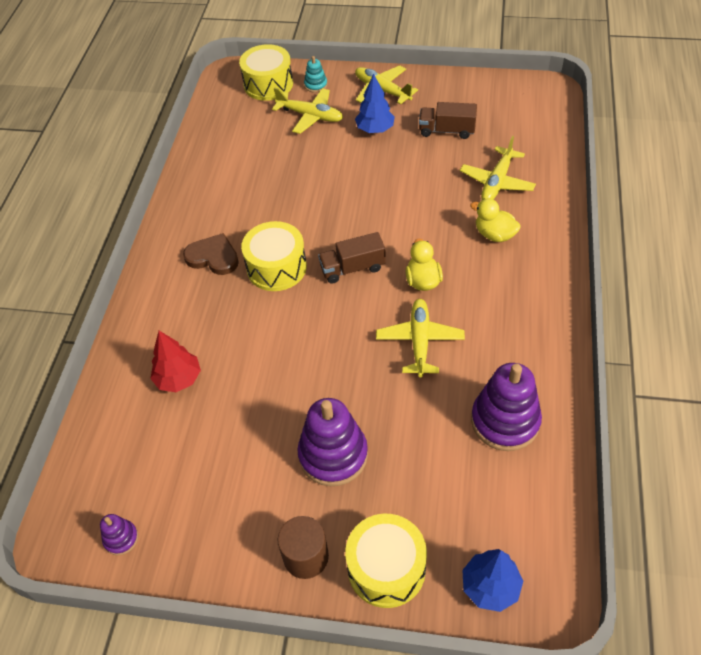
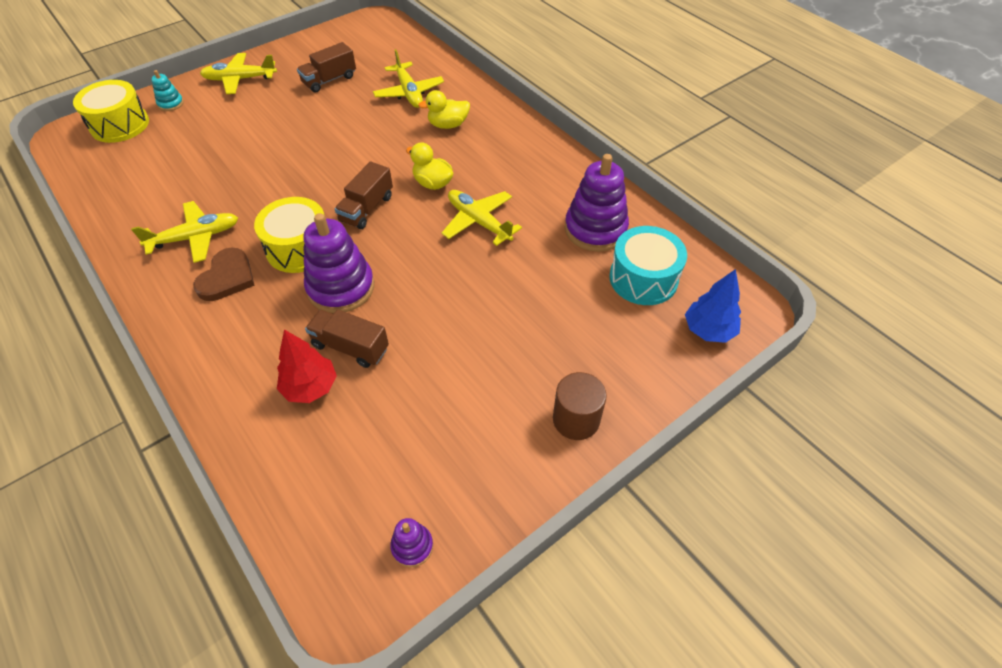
camera: 50 degrees left, 0 degrees up
(213, 257) = (227, 277): brown heart -> brown heart turned 135 degrees clockwise
(229, 370) = (350, 347): none -> brown truck
(311, 116) = (194, 127): yellow plane -> yellow plane (195, 237)
(333, 455) = (510, 338): purple stacking toy -> purple stacking toy (341, 287)
(375, 129) = (267, 108): blue tree -> none
(386, 568) = (637, 377): yellow drum -> none
(491, 496) = (643, 278): none -> turquoise drum

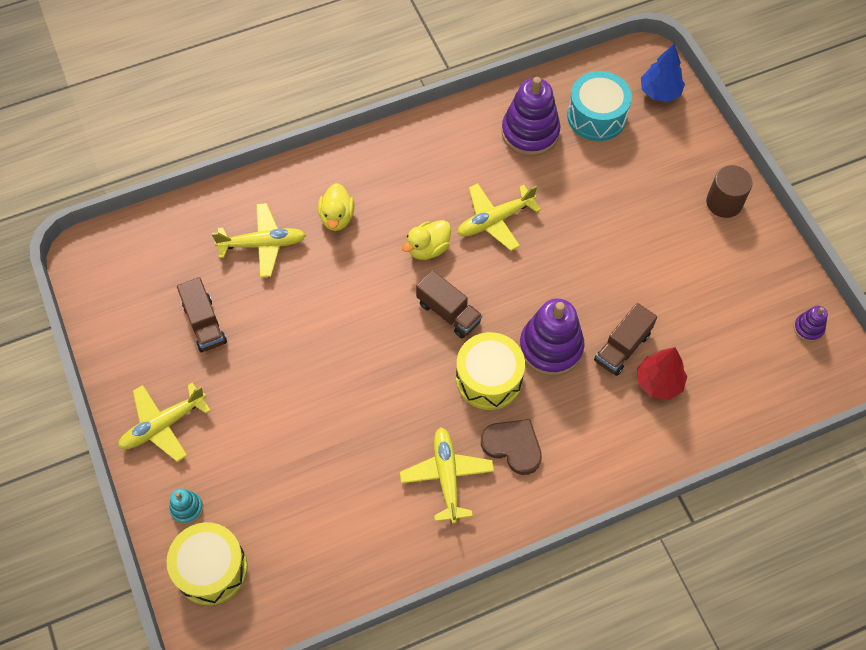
camera: 75 degrees left, 10 degrees up
(239, 79) = (163, 425): yellow plane -> yellow plane turned 45 degrees clockwise

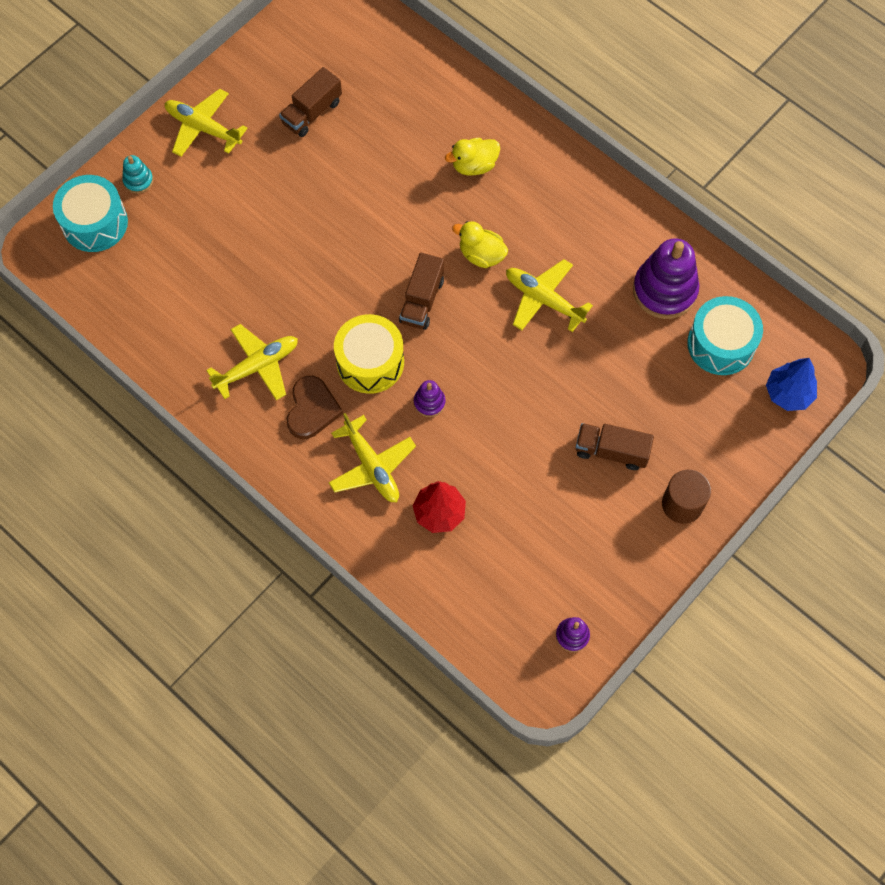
camera: 65 degrees right, 5 degrees up
(211, 569) = (95, 223): yellow drum -> turquoise drum
(263, 244) = (414, 120): yellow plane -> yellow plane (372, 466)
(550, 347) = (429, 402): purple stacking toy -> purple stacking toy, size x0.48
(622, 347) = (461, 466): brown truck -> brown truck (611, 451)

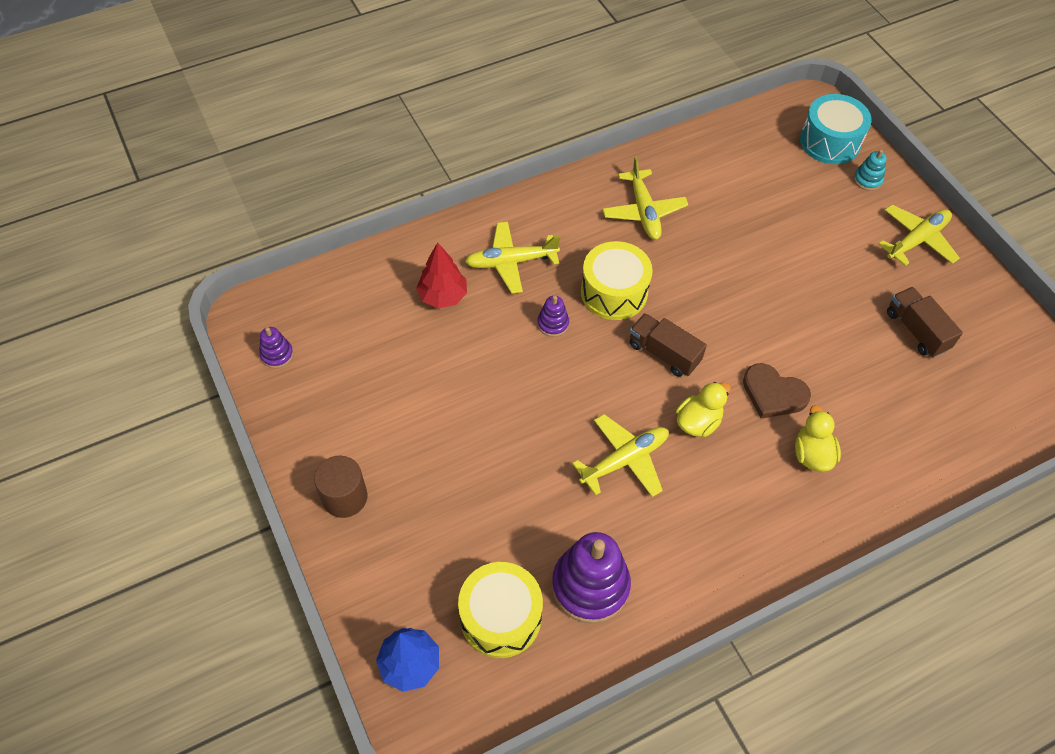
camera: 110 degrees right, 10 degrees down
(312, 409) = (585, 237): brown heart -> brown heart (773, 393)
(611, 451) = (431, 456): brown truck -> none
(721, 344) = (500, 617): turquoise drum -> yellow drum

